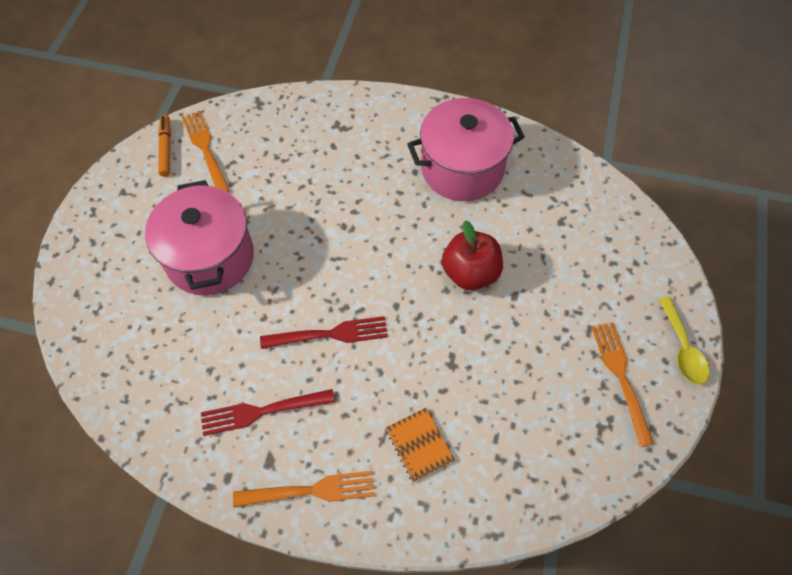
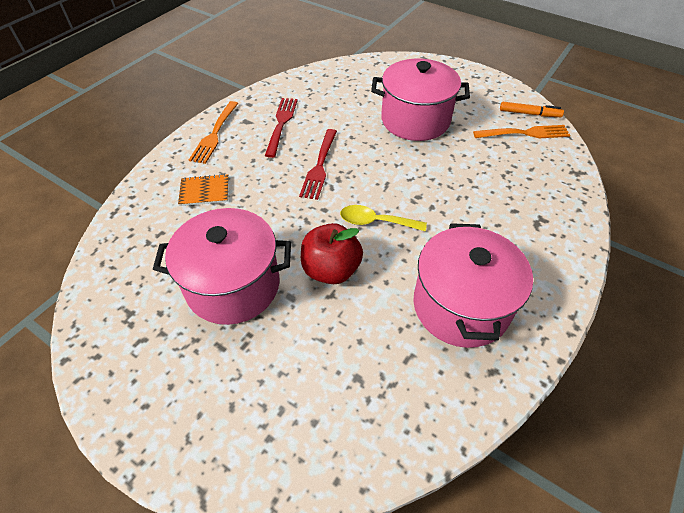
camera: 110 degrees right, 10 degrees down
(527, 349) = (233, 285): none -> pink pot
(621, 377) = (158, 352): orange fork -> none
(682, 348) = (144, 433): yellow spoon -> yellow spoon (376, 222)

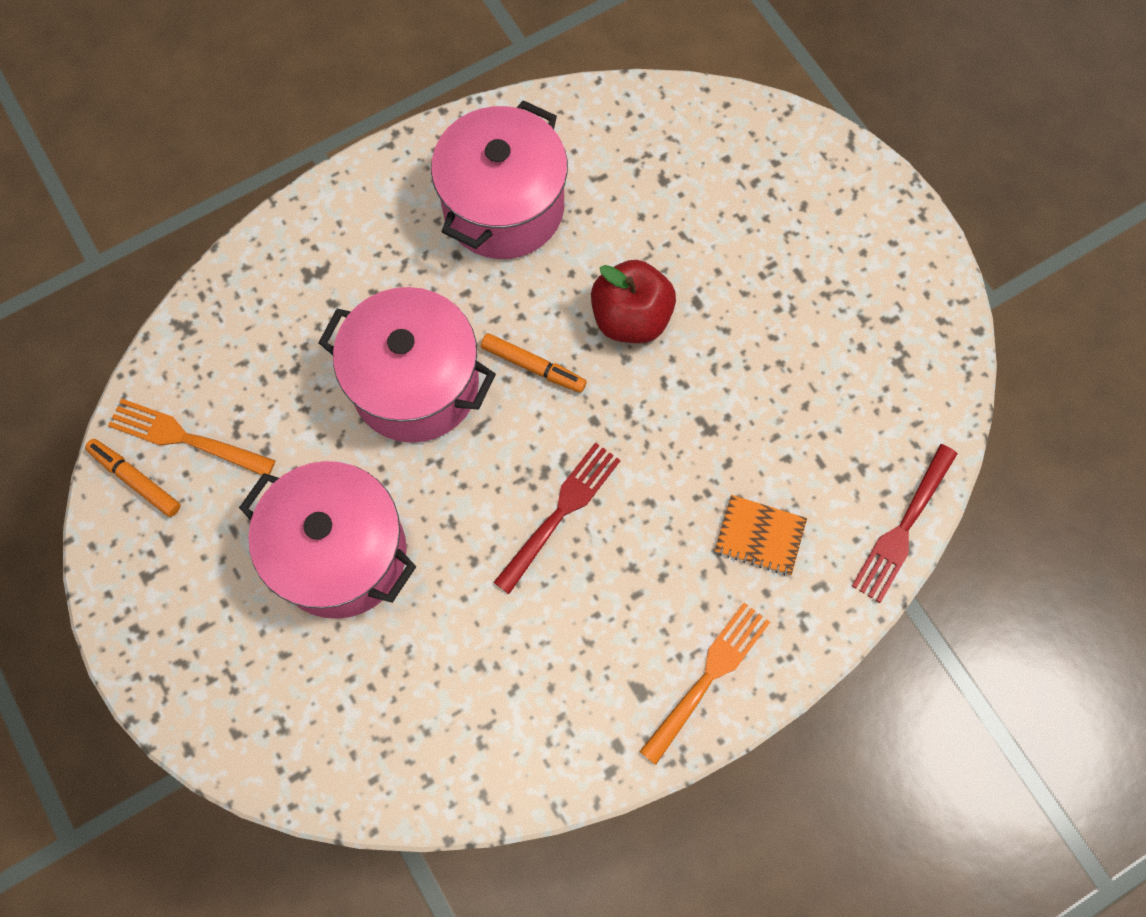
camera: 155 degrees left, 20 degrees up
(233, 285) = (762, 347): pink pot -> pink pot (415, 384)
(281, 124) = (579, 652): red fork -> red fork (903, 527)
(376, 222) = (533, 366): yellow spoon -> orange marker

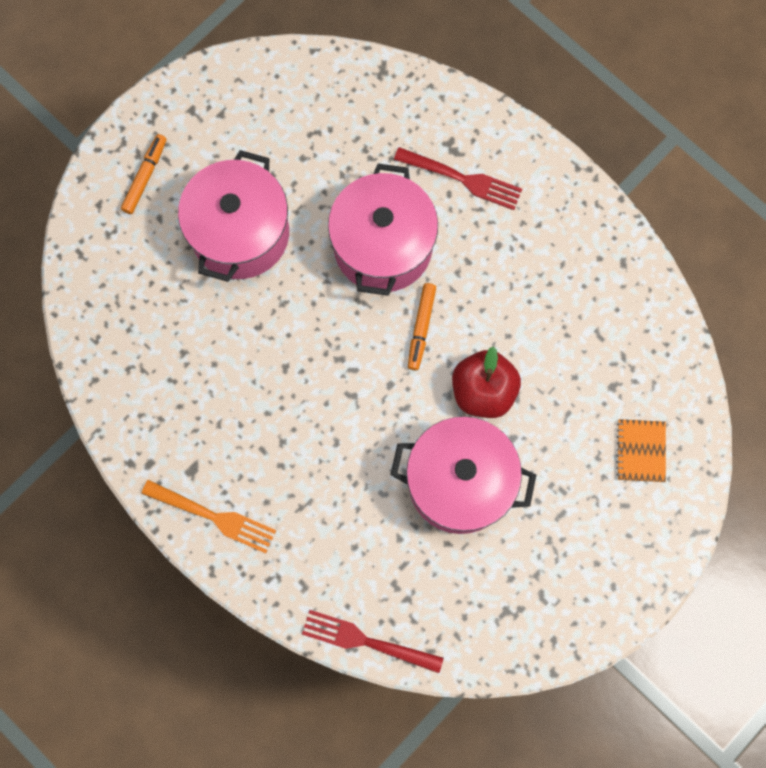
camera: 75 degrees right, 5 degrees up
(135, 480) = (258, 79): orange marker -> orange marker (145, 176)
(186, 438) = (297, 101): orange fork -> none
(503, 207) = (549, 269): pink pot -> pink pot (459, 482)
(560, 513) = (310, 379): red fork -> red fork (462, 179)
(760, 536) = (331, 531): orange notebook -> orange notebook (640, 451)

